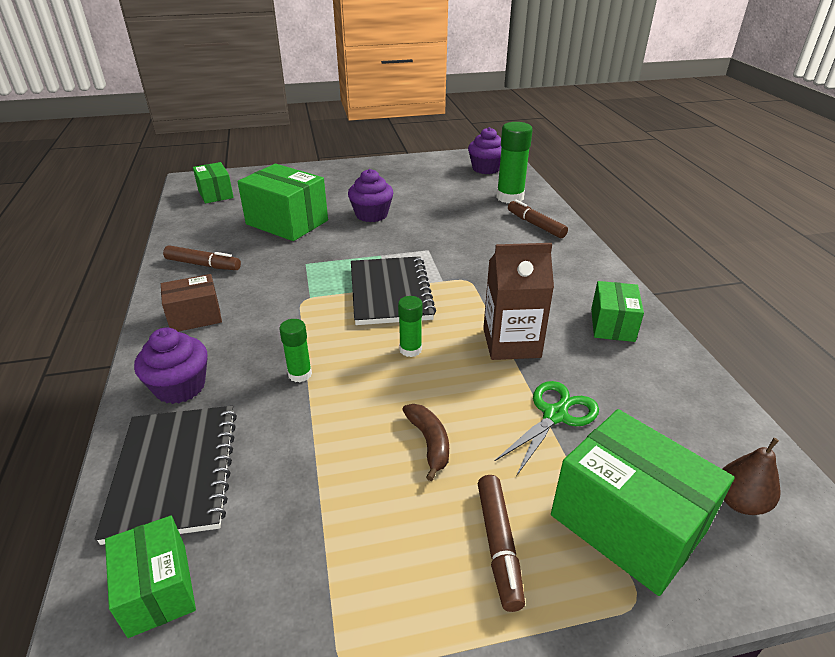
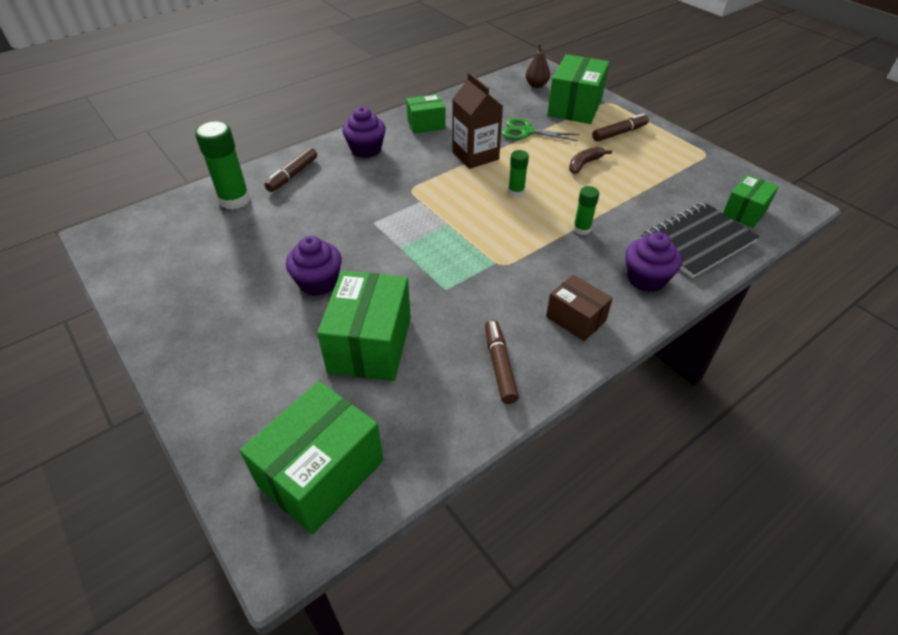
camera: 115 degrees left, 10 degrees up
(215, 194) = (321, 473): green box -> green box, size x1.70
(390, 292) = (456, 222): black notebook -> none
(486, 168) = (153, 233): purple cupcake -> purple cupcake (366, 149)

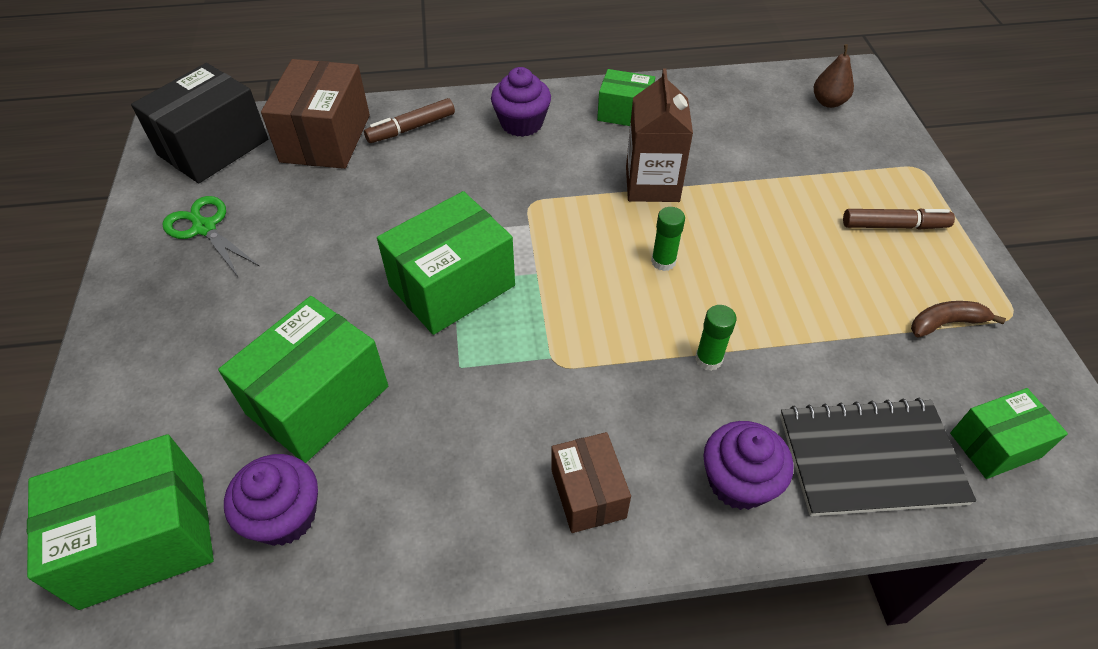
camera: 30 degrees right, 5 degrees up
(149, 233) = (213, 147): none -> black box
(234, 200) = (325, 138): green glue stick -> brown box
(318, 282) = (327, 288): purple cupcake -> purple cupcake (284, 516)
(499, 365) = (437, 509): brown marker -> none
(526, 132) = (753, 173): green scissors -> green scissors (205, 228)
(575, 107) = (859, 157): green box -> green box (452, 286)
(584, 164) = (797, 256): brown banana -> brown banana (946, 323)

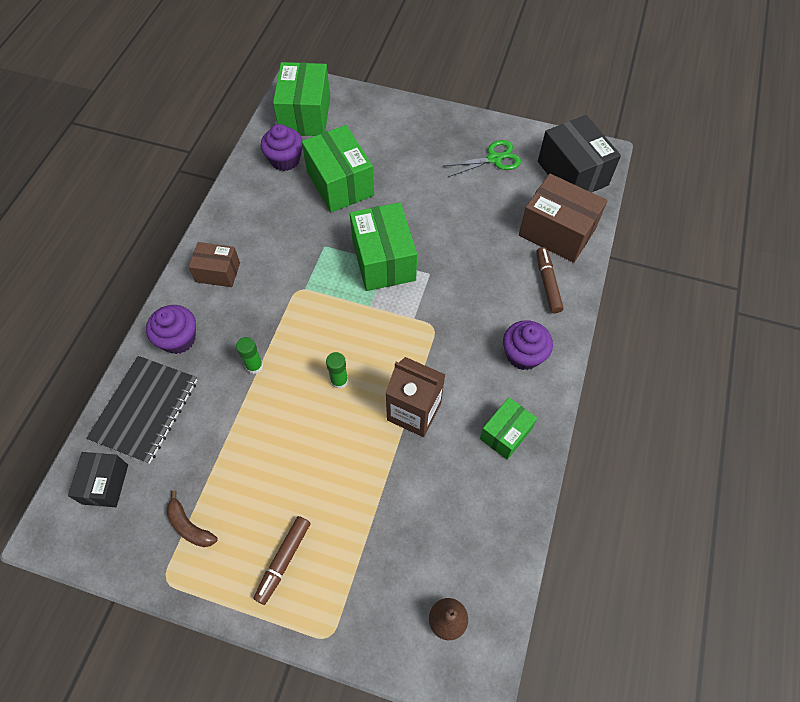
camera: 115 degrees right, 10 degrees up
(946, 323) = (189, 526): brown banana -> brown banana turned 120 degrees clockwise
(995, 445) = (105, 484): green box -> black box

